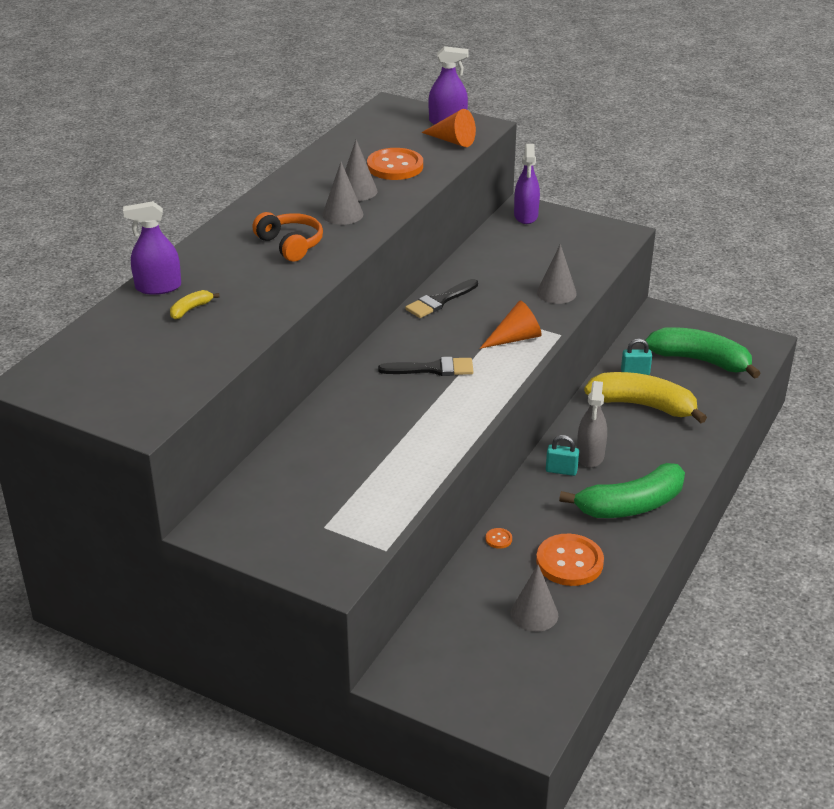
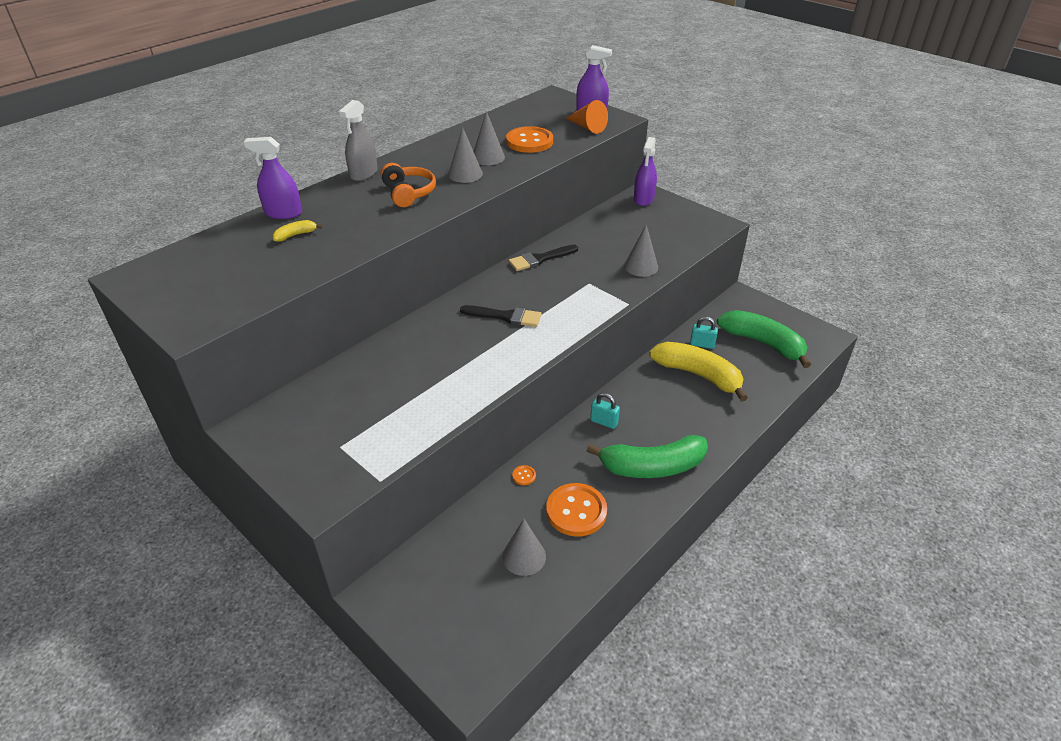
camera: 15 degrees right, 5 degrees up
(515, 338) = (588, 301): orange cone -> none
(590, 455) = (634, 413): grey spray bottle -> grey spray bottle (363, 174)

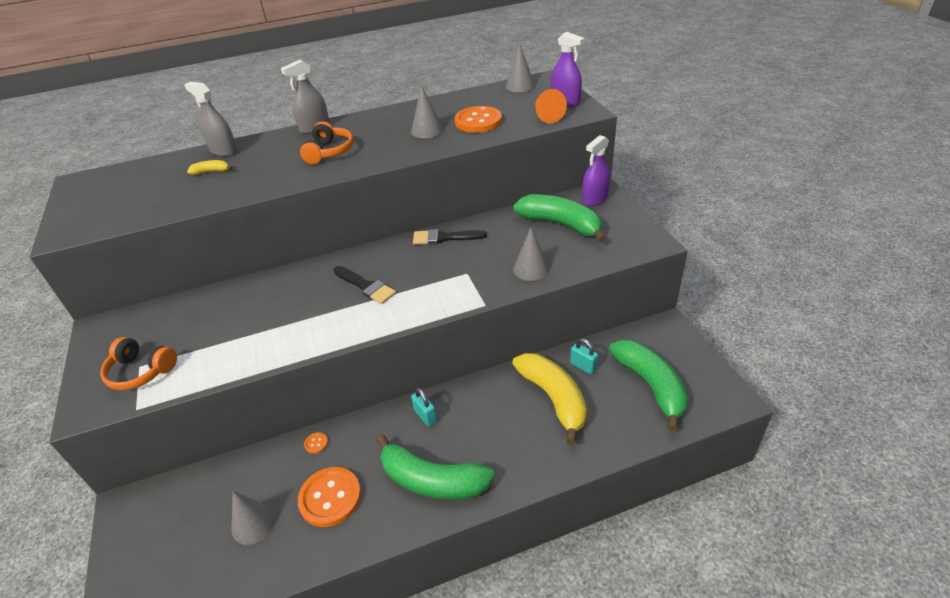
camera: 30 degrees right, 0 degrees up
(283, 213) = (223, 151): purple spray bottle -> grey spray bottle
(347, 450) = (141, 371): none -> orange headphones
(465, 174) = (392, 143): grey cone -> grey cone (520, 86)
(634, 226) = (561, 224): none -> green banana

